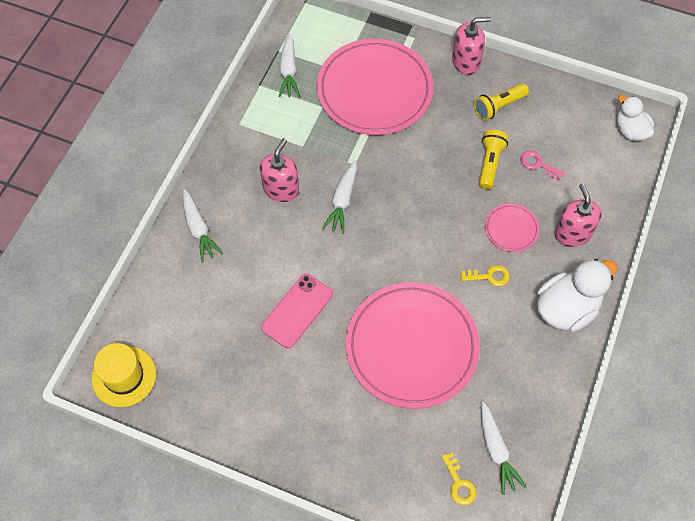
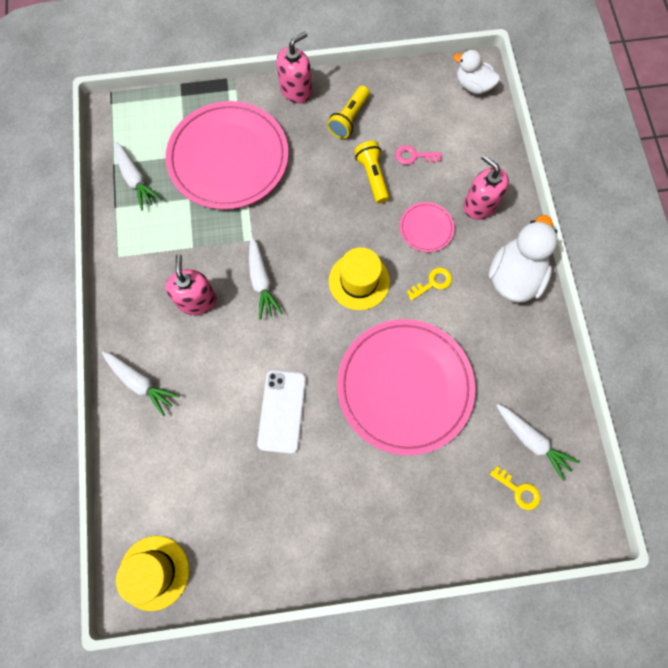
camera: 30 degrees left, 10 degrees up
(297, 311) = (282, 411): pink phone -> white phone
(425, 242) = (359, 281): none -> yellow hat

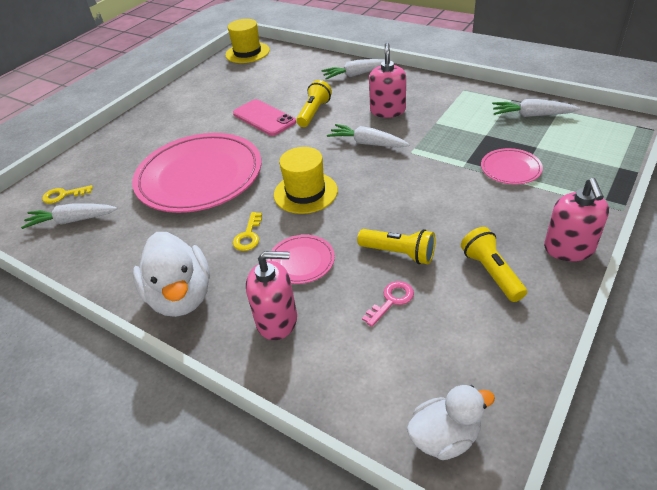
camera: 135 degrees right, 30 degrees down
(197, 300) = (387, 111): pink soap dispenser -> pink soap dispenser turned 120 degrees counterclockwise
(228, 158) = (510, 169): pink plate -> pink plate, size x0.43
(242, 368) = (314, 113): none -> yellow flashlight
(282, 411) = (264, 118): white phone -> pink phone

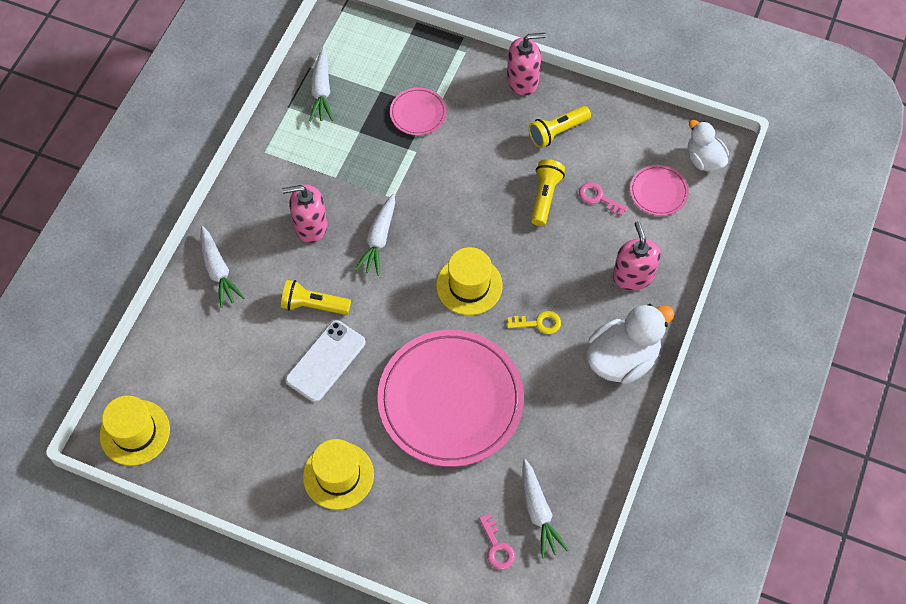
camera: 105 degrees left, 20 degrees up
(63, 195) = (497, 547): yellow key -> pink key
(172, 123) = (338, 475): none -> yellow hat
(264, 118) = (326, 361): pink phone -> white phone
(301, 261) = (565, 270): pink plate -> pink plate (658, 192)

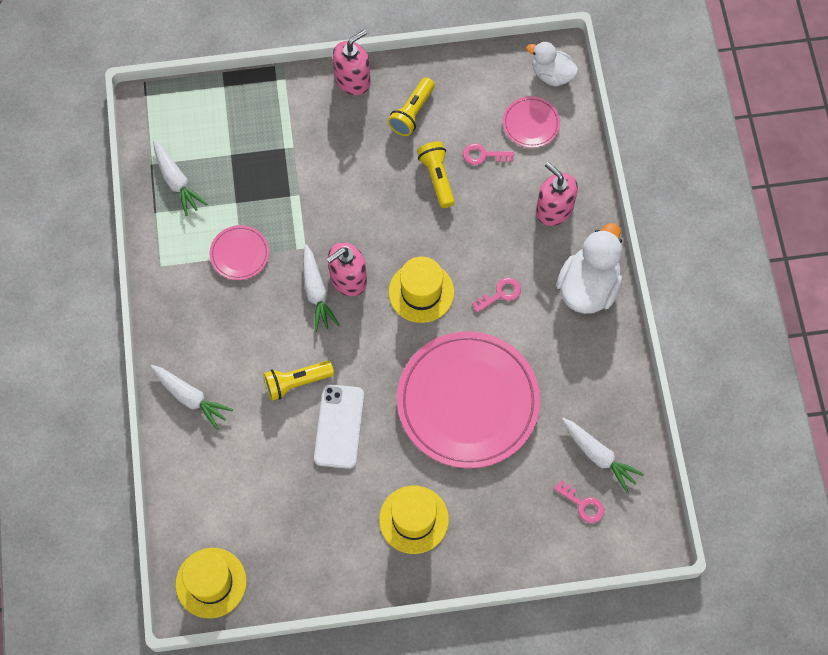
camera: 30 degrees left, 5 degrees up
(310, 226) = (247, 312): pink soap dispenser -> pink soap dispenser (348, 279)
(418, 113) = (278, 158): pink plate -> pink plate (239, 254)
(538, 323) = (500, 294): yellow key -> pink key

